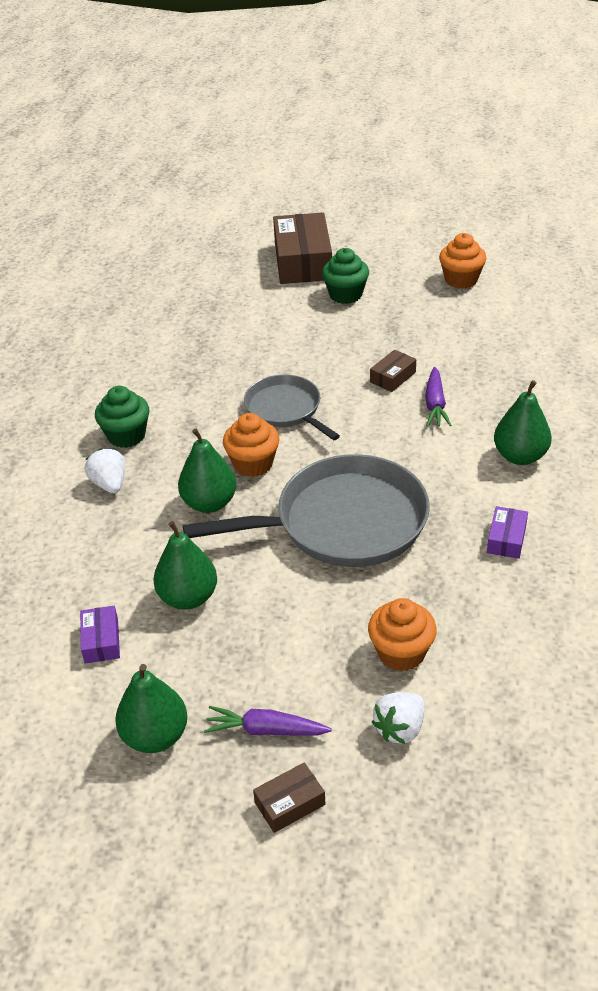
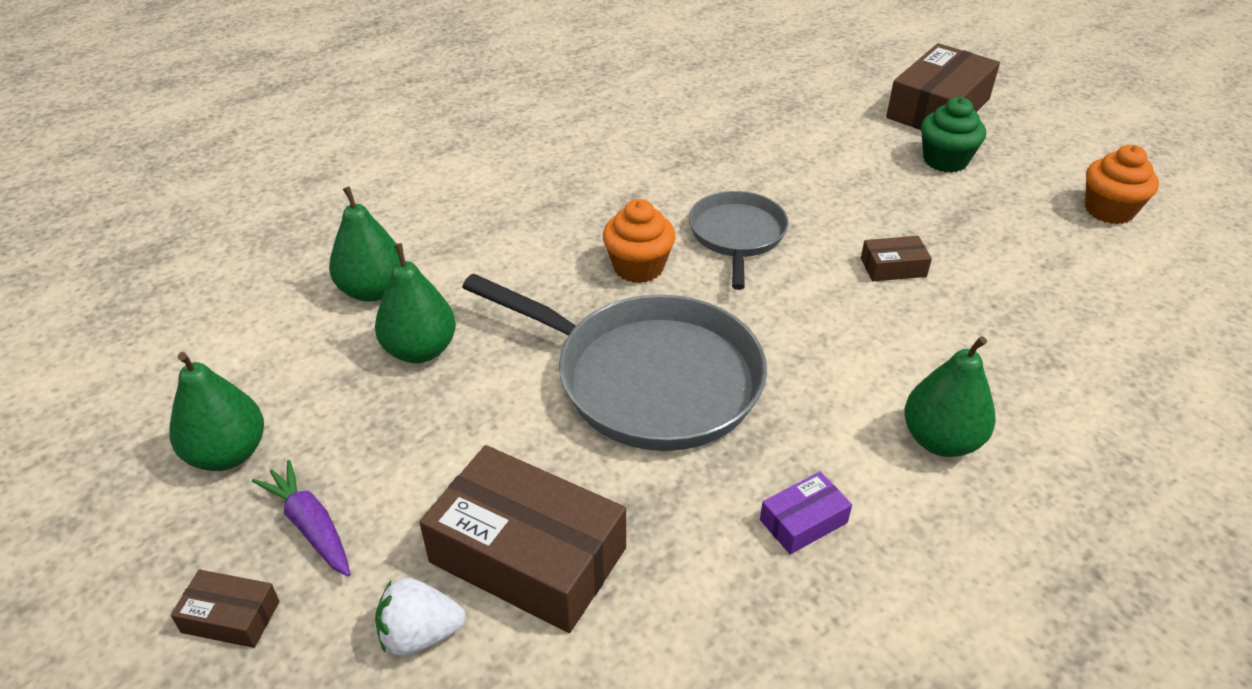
camera: 40 degrees right, 0 degrees up
(101, 641) = (307, 337): purple box -> none
(109, 484) = (495, 209): white strawberry -> none
(126, 435) = (564, 177): green cupcake -> none
(209, 503) = (552, 278): green pear -> green pear (373, 290)
(401, 652) = (528, 555): orange cupcake -> brown box
(435, 404) = (907, 322): purple carrot -> none

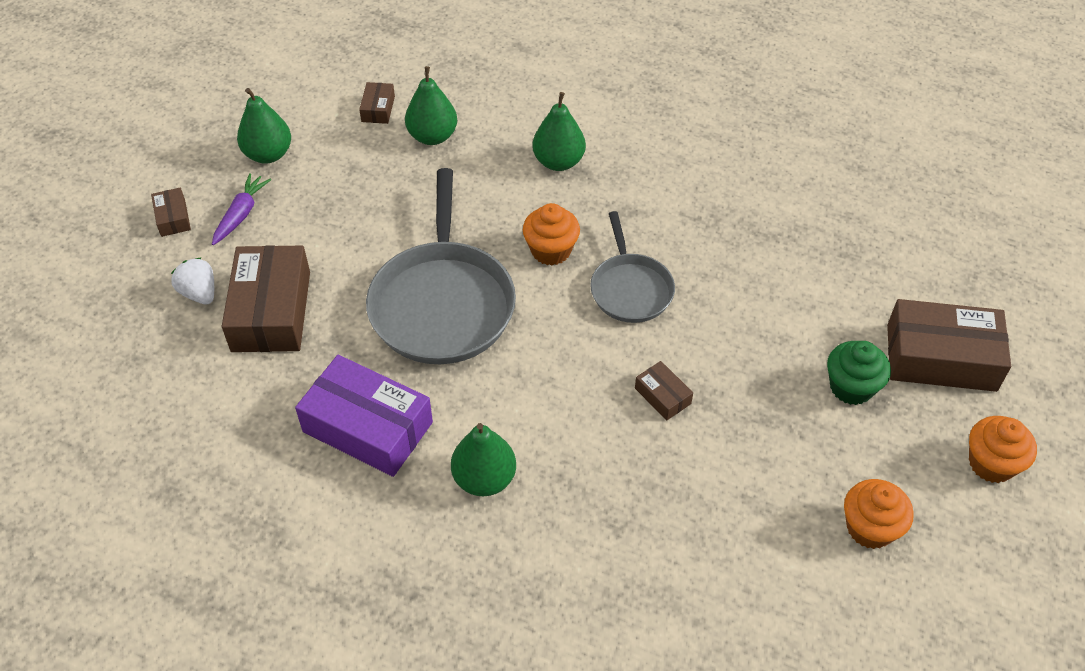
camera: 60 degrees right, 10 degrees up
(272, 319) = (378, 109): none -> brown box
(420, 350) = (395, 186): green pear -> green pear (558, 162)
(737, 235) = (630, 289): grey pan -> grey pan turned 105 degrees clockwise
(803, 521) = (367, 427): purple box -> purple box, size x2.18
(1063, 129) = (991, 463): none -> orange cupcake

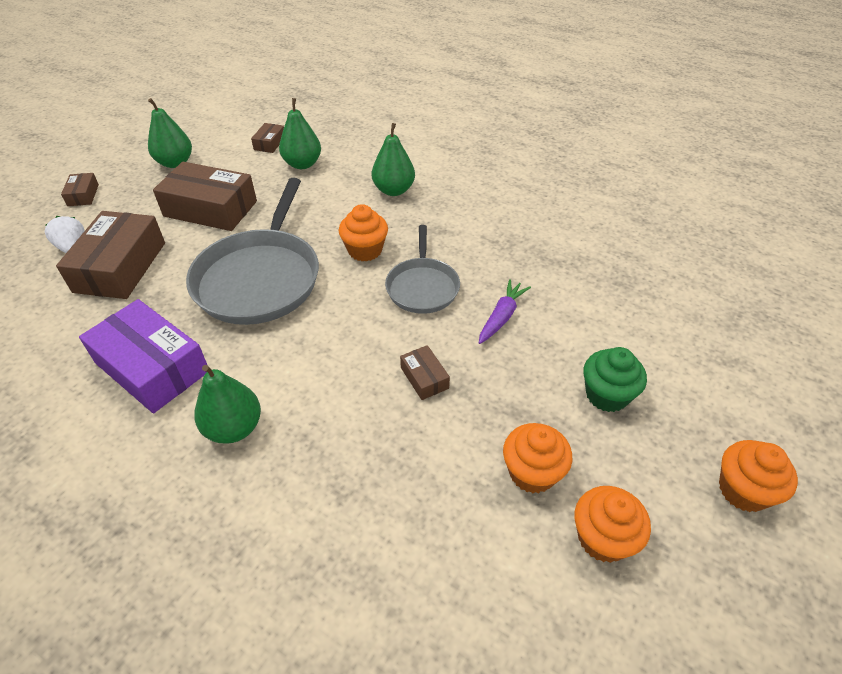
camera: 10 degrees right, 5 degrees down
(241, 214) = (134, 198): purple carrot -> purple carrot (501, 316)
(793, 477) = (532, 472): none -> orange cupcake
(941, 358) = (700, 380): brown box -> brown box (210, 209)

